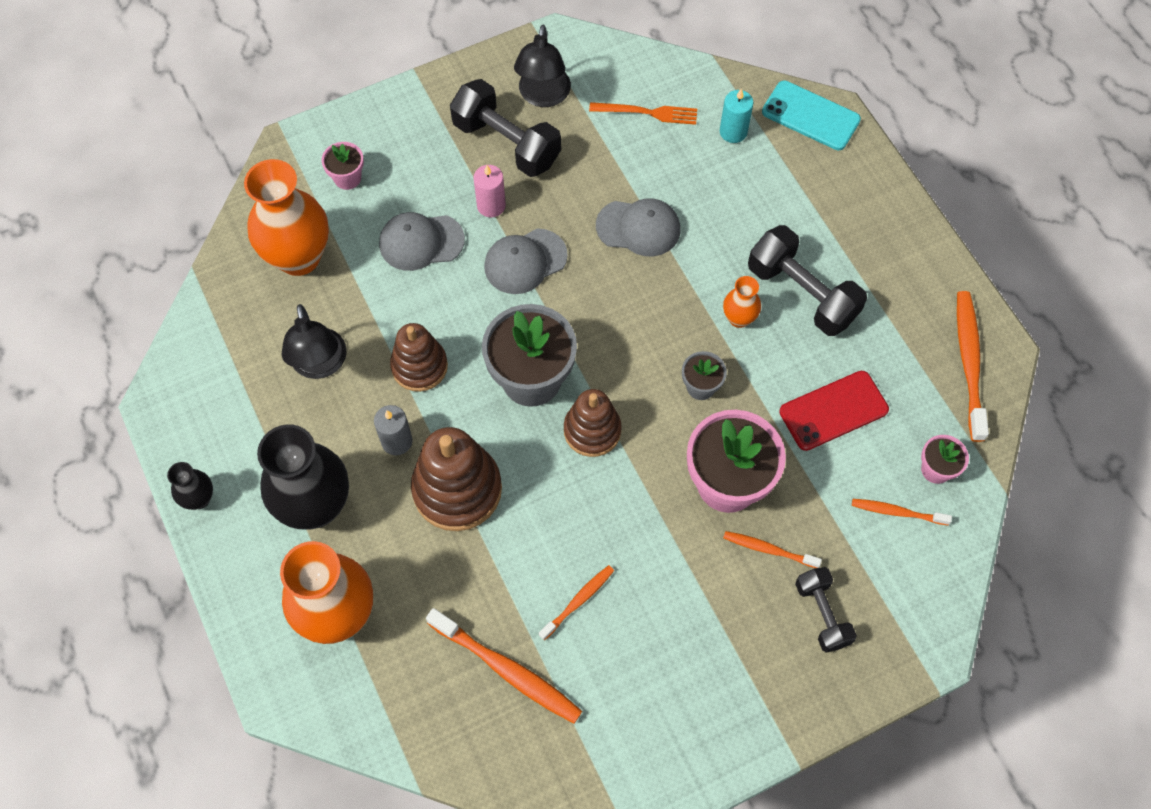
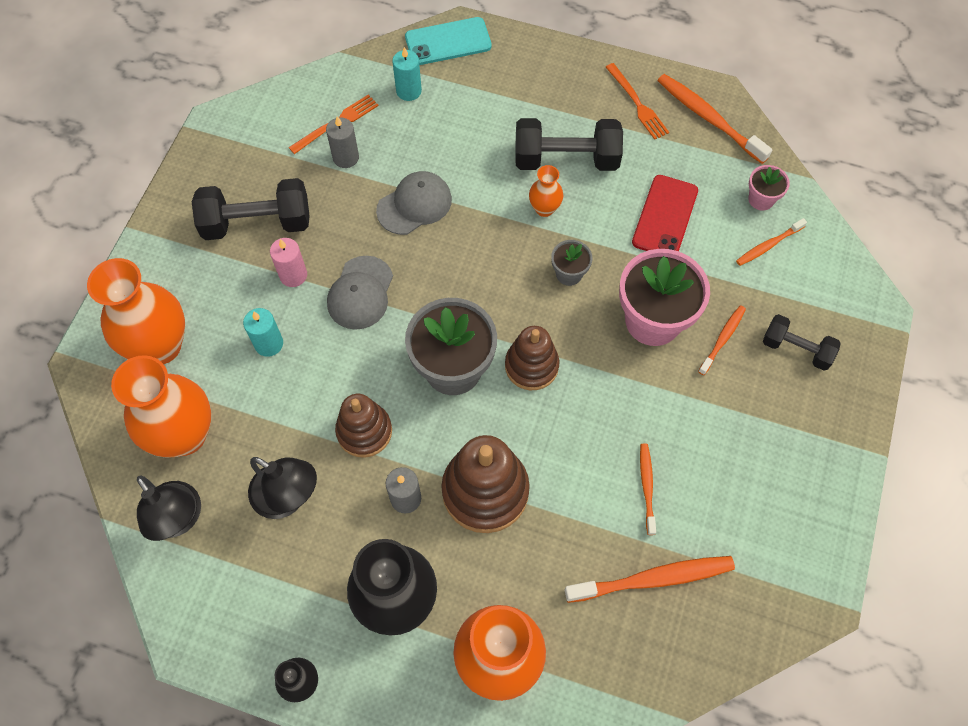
camera: 45 degrees left, 0 degrees up
(347, 178) = (160, 346): pink flower pot -> orange vase
(421, 242) = (269, 344): grey cap -> turquoise candle
(543, 96) = (249, 170): black lamp -> black lamp (179, 520)
(626, 146) = (346, 157): none -> grey candle
(768, 549) = (722, 339): orange toothbrush -> orange toothbrush turned 150 degrees clockwise
(917, 298) = (637, 103): none -> orange fork

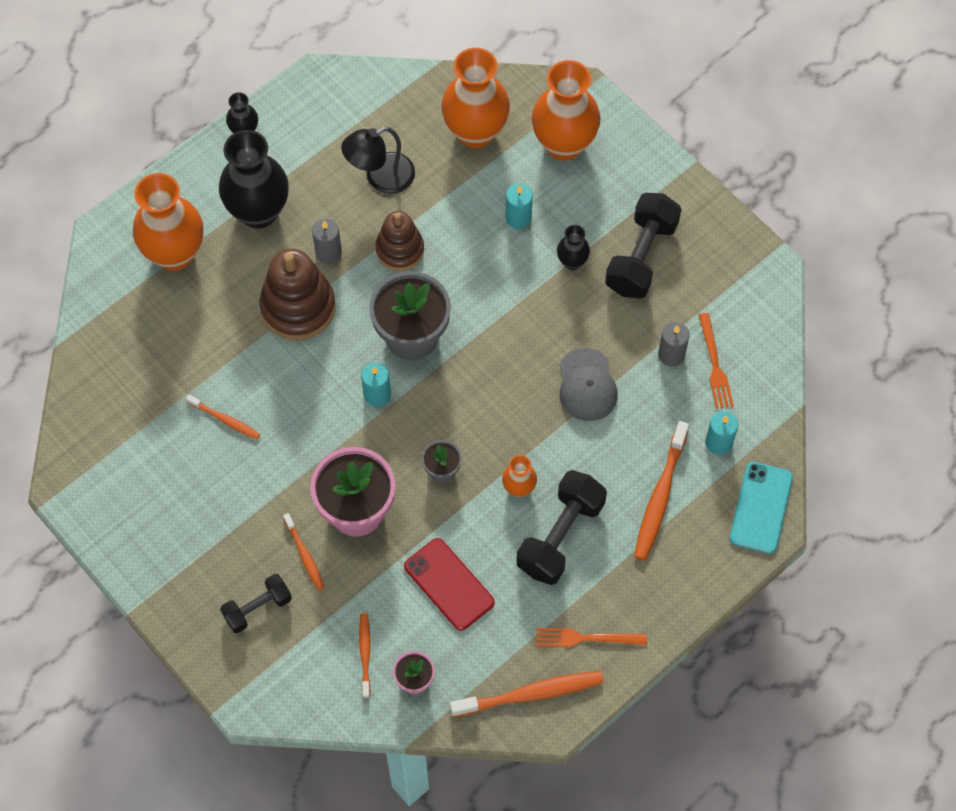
camera: 120 degrees right, 0 degrees up
(179, 520) = (410, 104): black lamp -> none
(293, 275) = (572, 262): pink candle -> black vase
(360, 293) = (524, 303): grey cap -> none
(531, 366) = (377, 394): brown stacking toy -> turquoise candle
(653, 579) = (157, 383): orange toothbrush -> orange toothbrush (660, 497)

